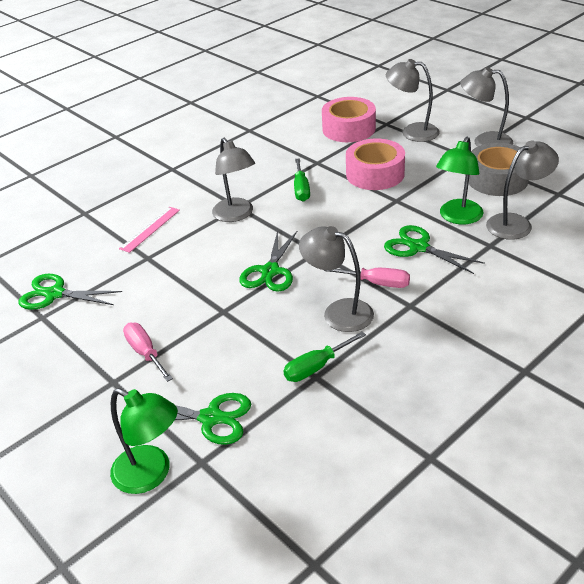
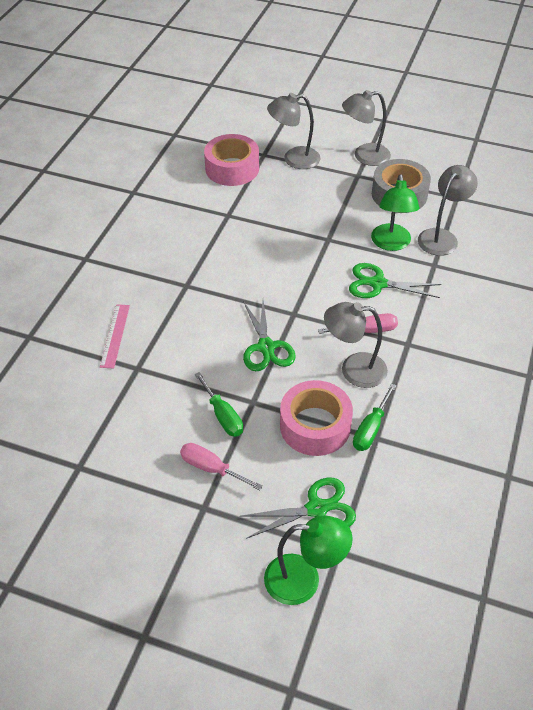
camera: 30 degrees left, 10 degrees up
(54, 294) = (71, 438): green scissors -> none
(236, 215) = (191, 295): grey lamp -> none
(301, 189) = (233, 250): green screwdriver -> green screwdriver (223, 416)
(375, 174) = (290, 215): pink tape -> pink tape (315, 426)

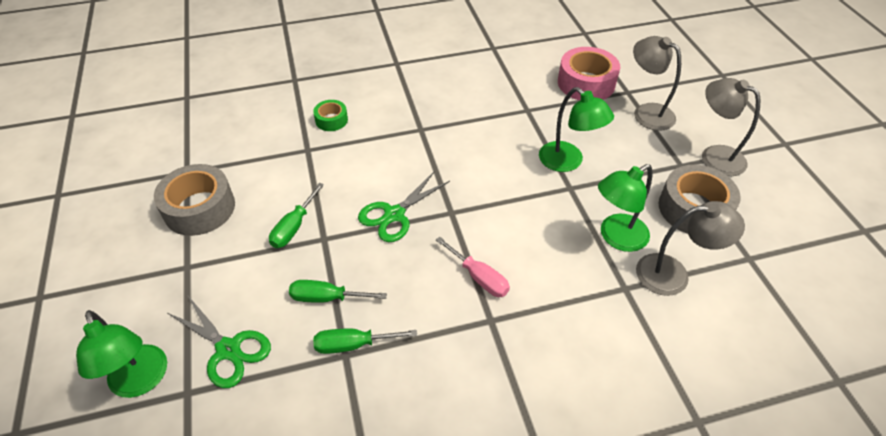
camera: 55 degrees right, 0 degrees up
(115, 335) = (331, 120): pink ruler -> green tape
(139, 473) = (199, 208): none -> grey tape
(211, 468) = (231, 250): pink screwdriver -> none
(303, 226) = (568, 162): none -> green lamp
(315, 426) = (327, 298): pink tape -> green screwdriver
(353, 369) = (419, 292): grey lamp -> none
(377, 284) = (549, 254): green scissors -> none

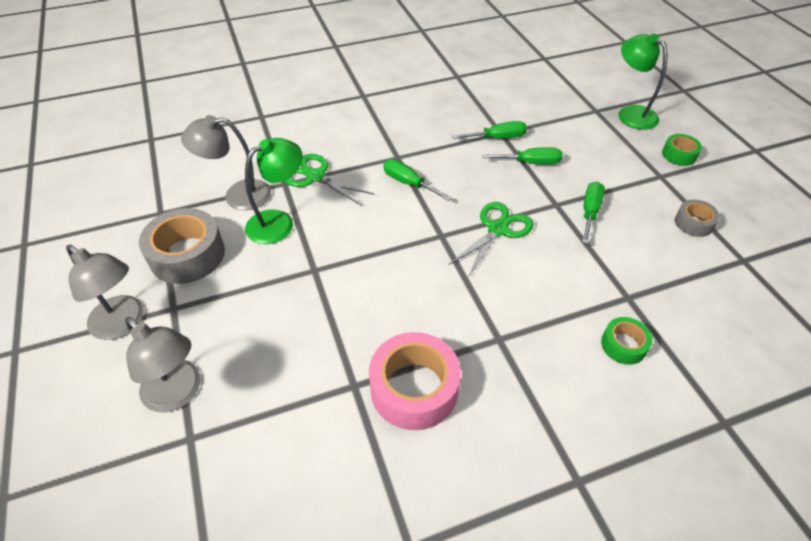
camera: 175 degrees right, 0 degrees up
(139, 297) = (679, 155): none -> green tape
(199, 208) = (693, 223): grey tape -> grey tape, size x0.53
(229, 349) = (585, 131): green scissors -> green scissors (315, 177)
(479, 277) = (408, 183): pink screwdriver -> green screwdriver
(568, 162) = (310, 302): green lamp -> none
(586, 83) = (252, 454): pink tape -> pink tape (414, 388)

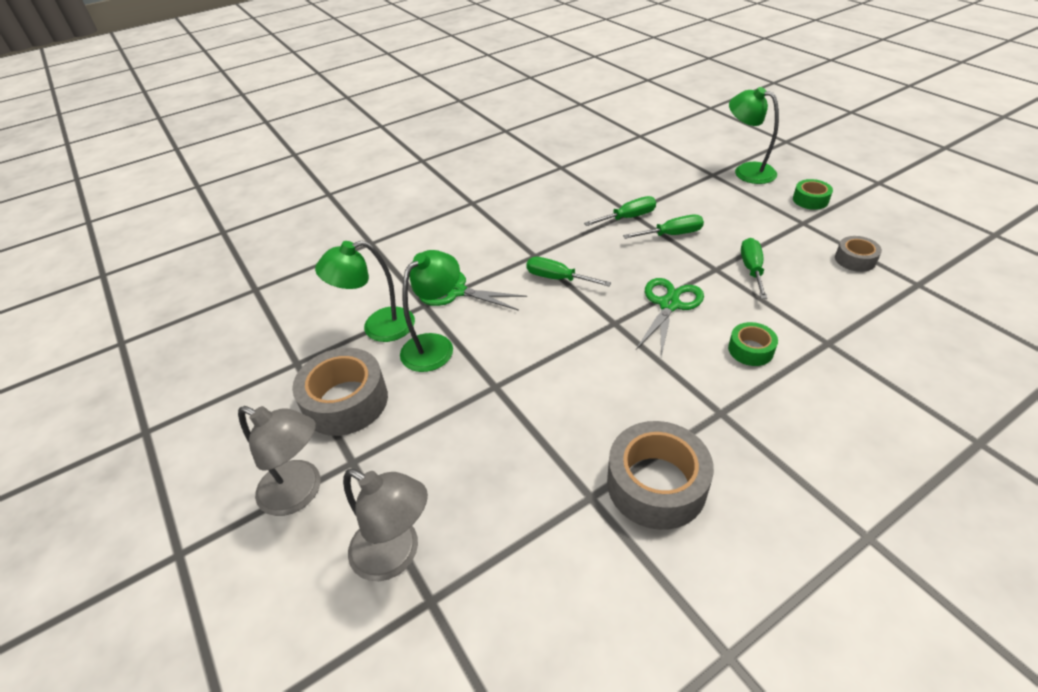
camera: 10 degrees left, 5 degrees down
(238, 195) = (378, 327): grey lamp -> green lamp
(414, 388) = (656, 484): pink tape -> grey tape
(623, 345) = (846, 390): green tape -> green tape (750, 350)

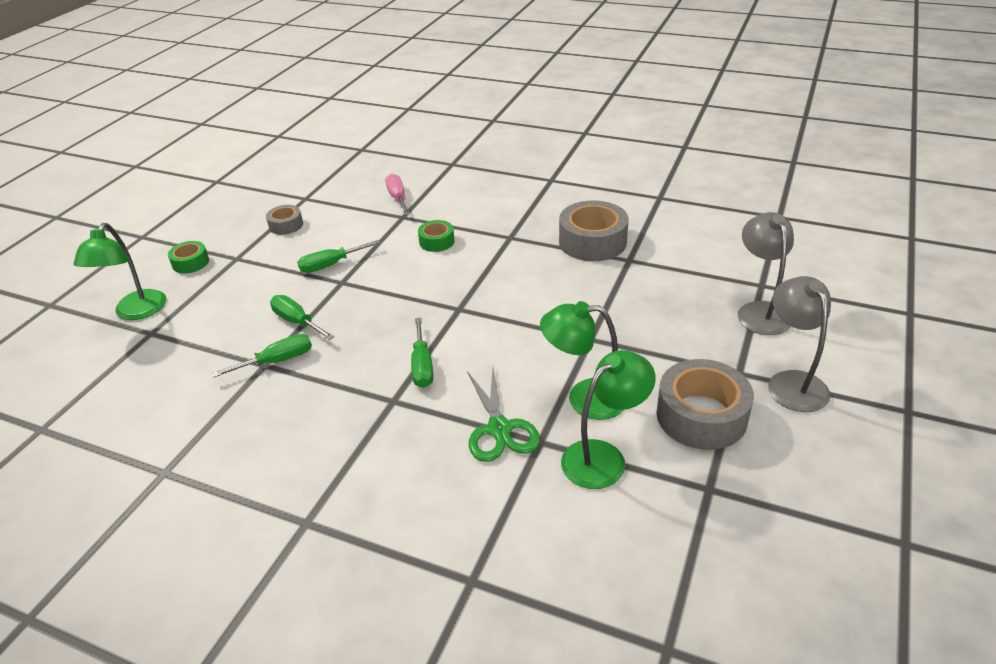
camera: 125 degrees left, 5 degrees down
(378, 327) = (603, 457): green lamp -> green lamp turned 75 degrees counterclockwise
(628, 217) = (277, 361): green screwdriver -> green screwdriver turned 120 degrees clockwise
(669, 304) = (411, 290): green scissors -> none
(882, 353) = (398, 198): none -> pink screwdriver

